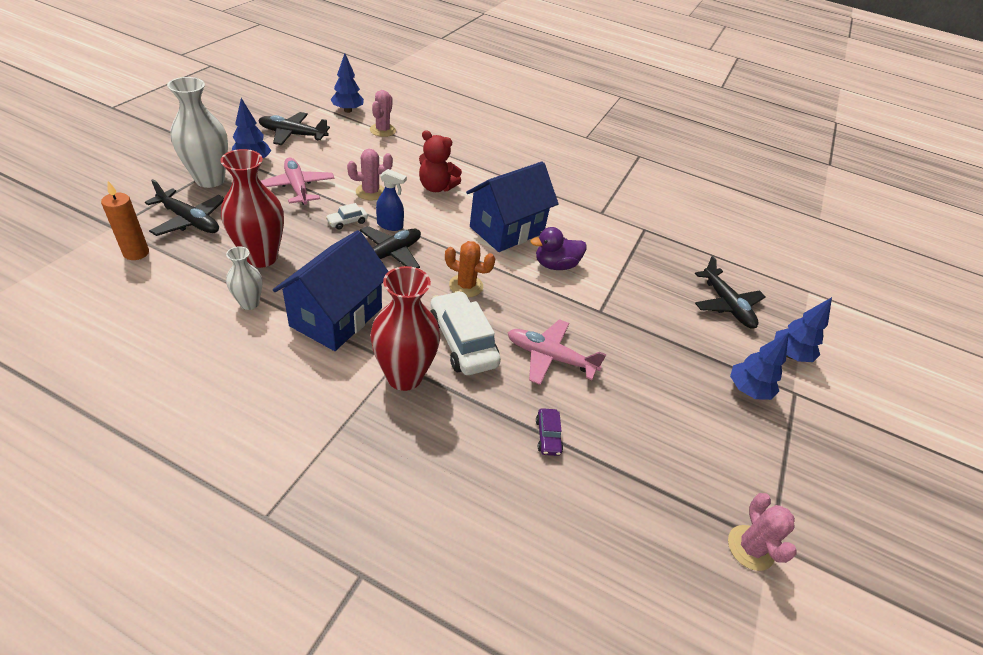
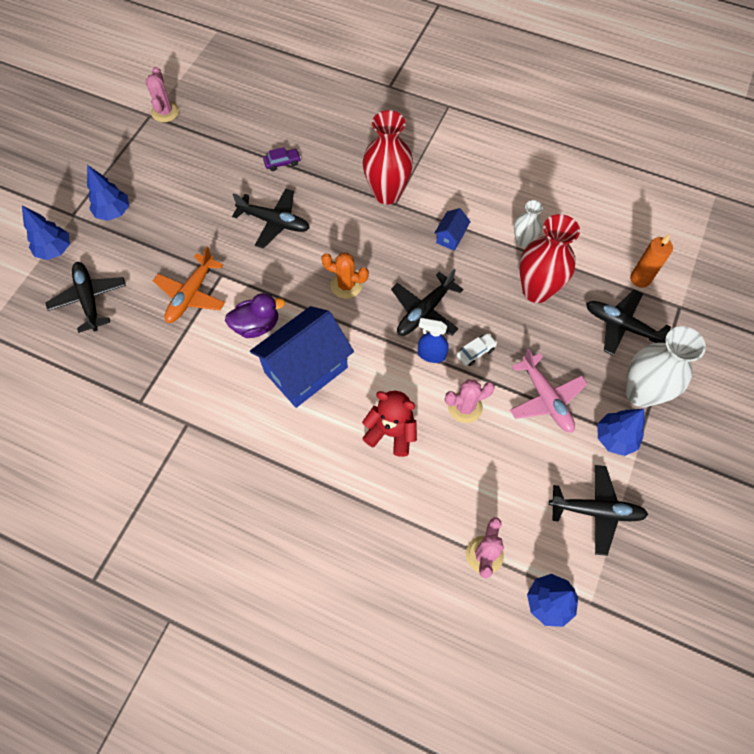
camera: 175 degrees left, 20 degrees up
(336, 317) = (450, 237): blue house -> blue house, size x0.43
(462, 342) = (346, 227): white car -> none
(548, 436) = (282, 162): purple car -> purple car turned 75 degrees clockwise
(549, 357) = (274, 222): pink plane -> black plane
(626, 296) = (191, 295): none -> orange plane

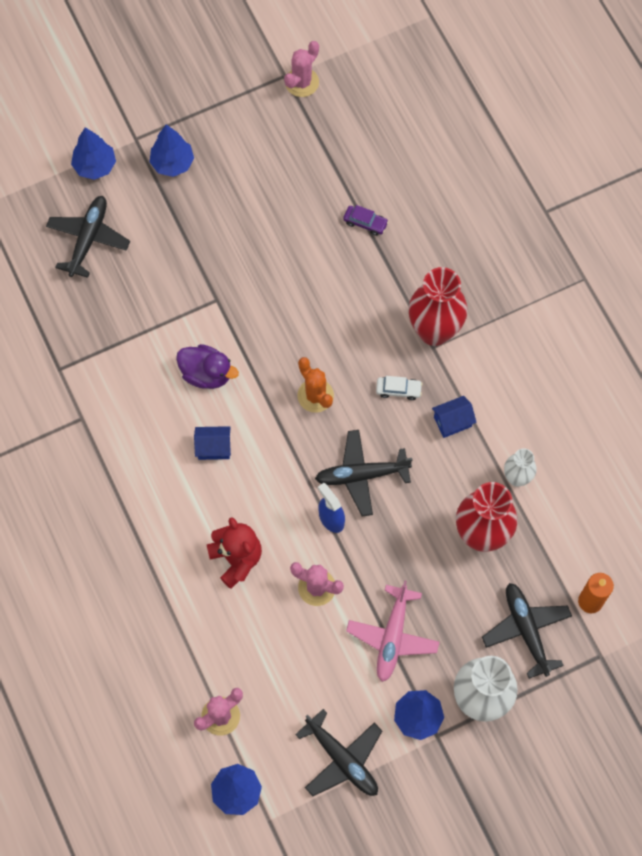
camera: 40 degrees right, 5 degrees up
(191, 295) = (175, 300): orange plane -> none
(274, 222) = (305, 282): black plane -> none
(306, 370) = (214, 448): blue house -> blue house, size x0.43
(475, 352) = (371, 547): white car -> white car (398, 390)

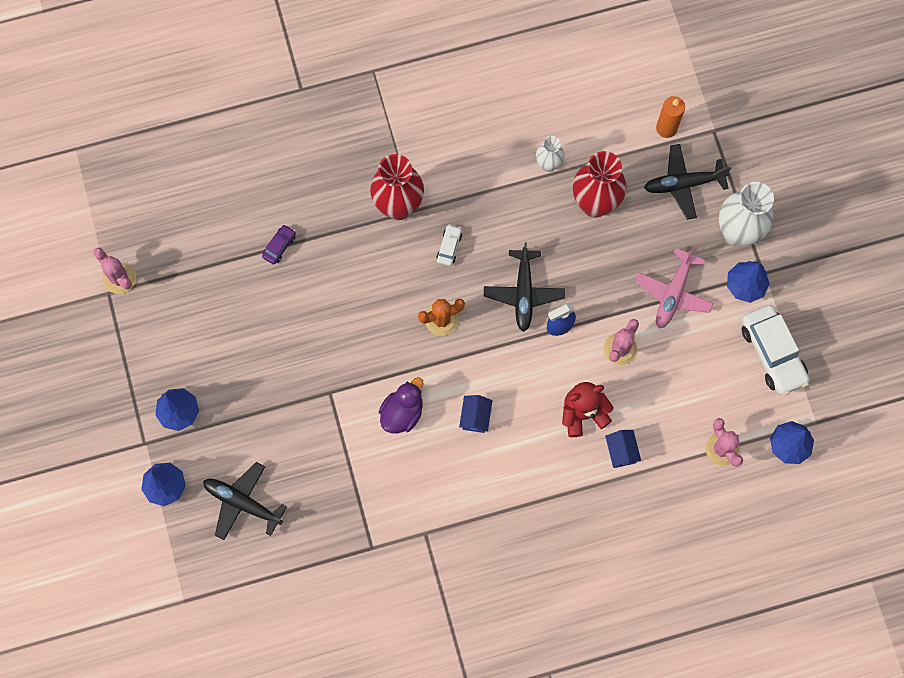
camera: 80 degrees left, 5 degrees up
(342, 759) = (772, 353): black plane -> white car
(392, 637) = (673, 293): pink plane -> pink plane turned 90 degrees clockwise
(452, 422) = (487, 207): blue house -> blue house (621, 451)

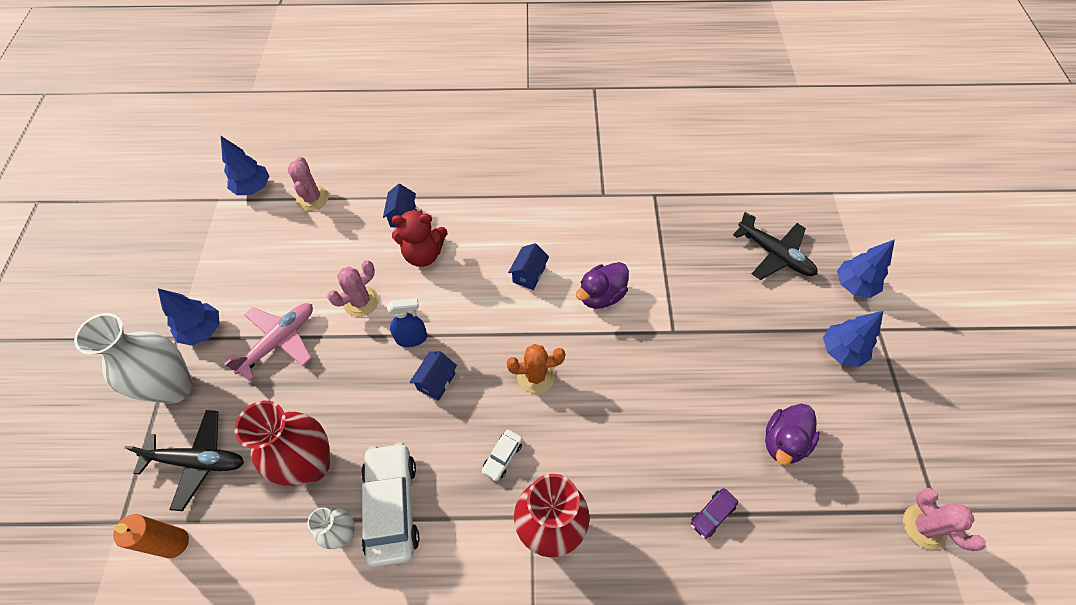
camera: 165 degrees left, 15 degrees down
(227, 316) = (783, 441): none -> purple duck
(523, 293) = (436, 381): black plane -> blue house
(772, 353) = (218, 262): white car -> white car (392, 506)

